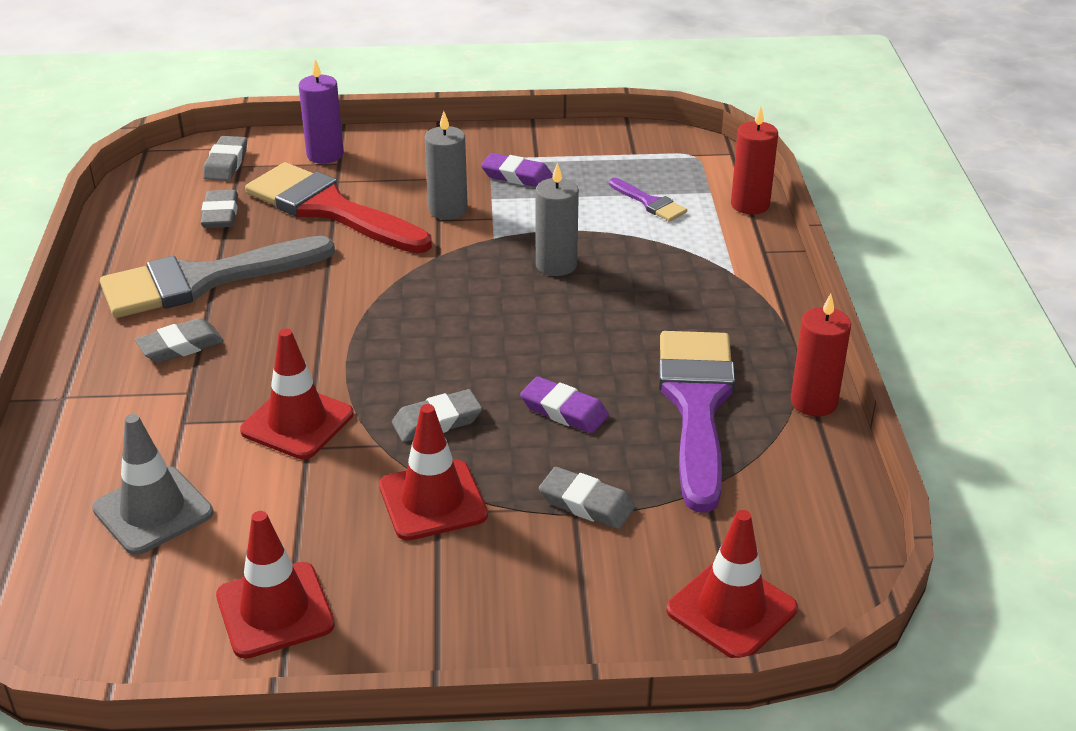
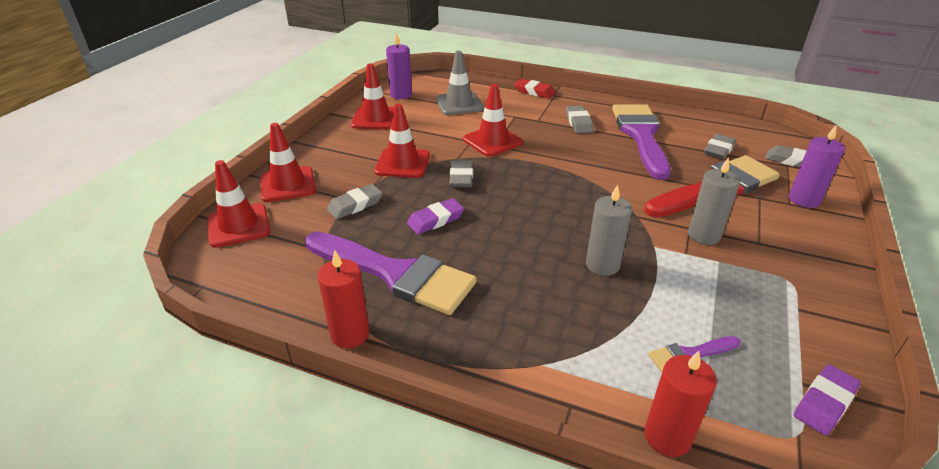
camera: 115 degrees right, 0 degrees up
(55, 425) = (534, 92): none -> red eraser
(134, 620) = (401, 95): none -> purple candle
(203, 280) = (641, 135): grey brush -> purple brush
(220, 214) = (718, 150): grey eraser -> grey eraser turned 75 degrees counterclockwise
(517, 176) = (758, 285): purple eraser -> purple eraser (824, 403)
(588, 614) = (288, 184): none -> red traffic cone

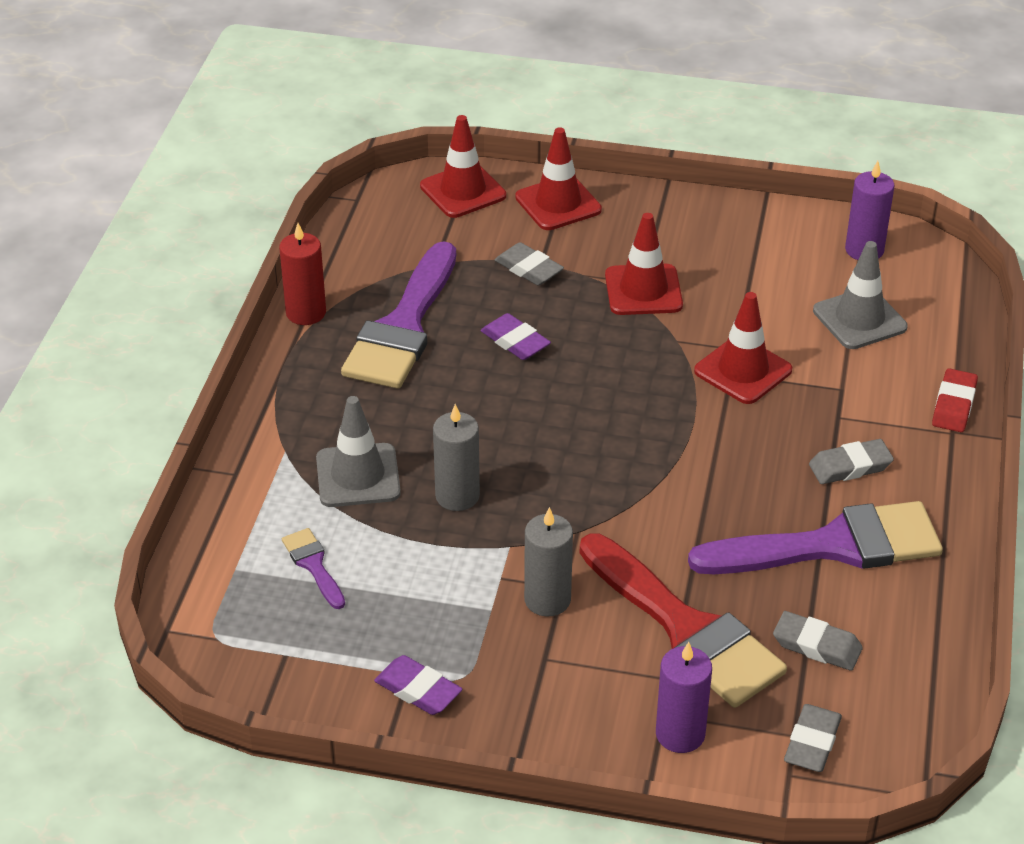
camera: 80 degrees right, 5 degrees up
(375, 118) = (767, 240): red traffic cone -> none
(461, 177) = (624, 351): grey eraser -> none
(578, 317) = (358, 476): none -> grey traffic cone
(667, 437) = (204, 540): red candle -> none
(824, 403) = (259, 667): purple eraser -> purple eraser (418, 690)

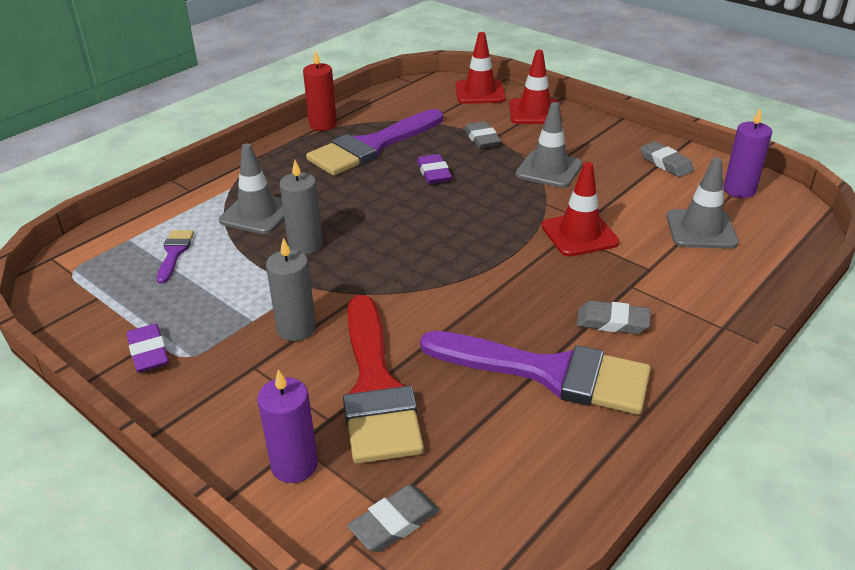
camera: 30 degrees right, 5 degrees down
(643, 290) = (549, 169): red traffic cone -> grey traffic cone
(817, 645) = (469, 443): grey eraser -> grey eraser (665, 163)
(954, 405) = (739, 309): red eraser -> none

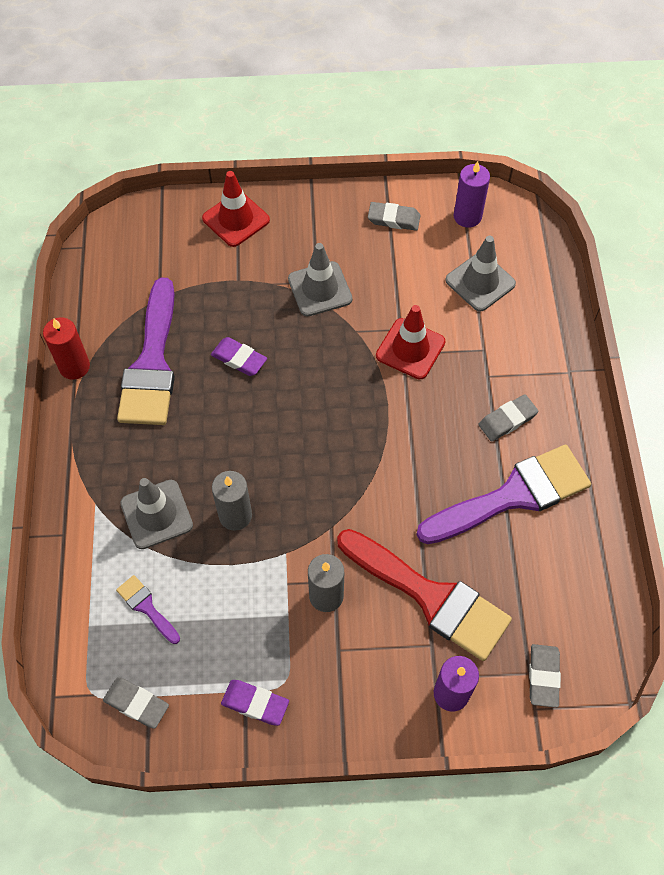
camera: 45 degrees left, 25 degrees up
(480, 92) = (161, 222): red traffic cone -> none
(482, 139) = (230, 287): grey eraser -> grey eraser (136, 704)

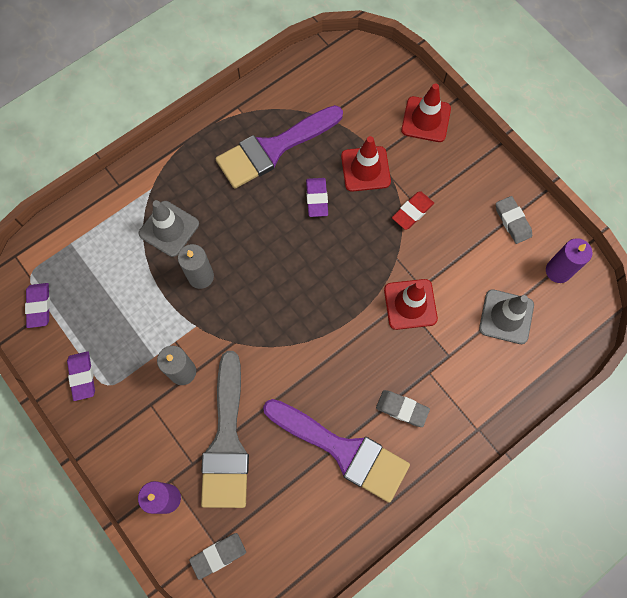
camera: 55 degrees right, 10 degrees up
(74, 366) = (237, 106): red candle -> none
(136, 704) = (39, 306): grey eraser -> purple eraser
(146, 607) = (103, 267): purple brush -> none
(243, 299) = (365, 169): none -> red traffic cone
(320, 289) = (412, 212): grey traffic cone -> red eraser
(431, 597) = (226, 441): red brush -> grey brush

